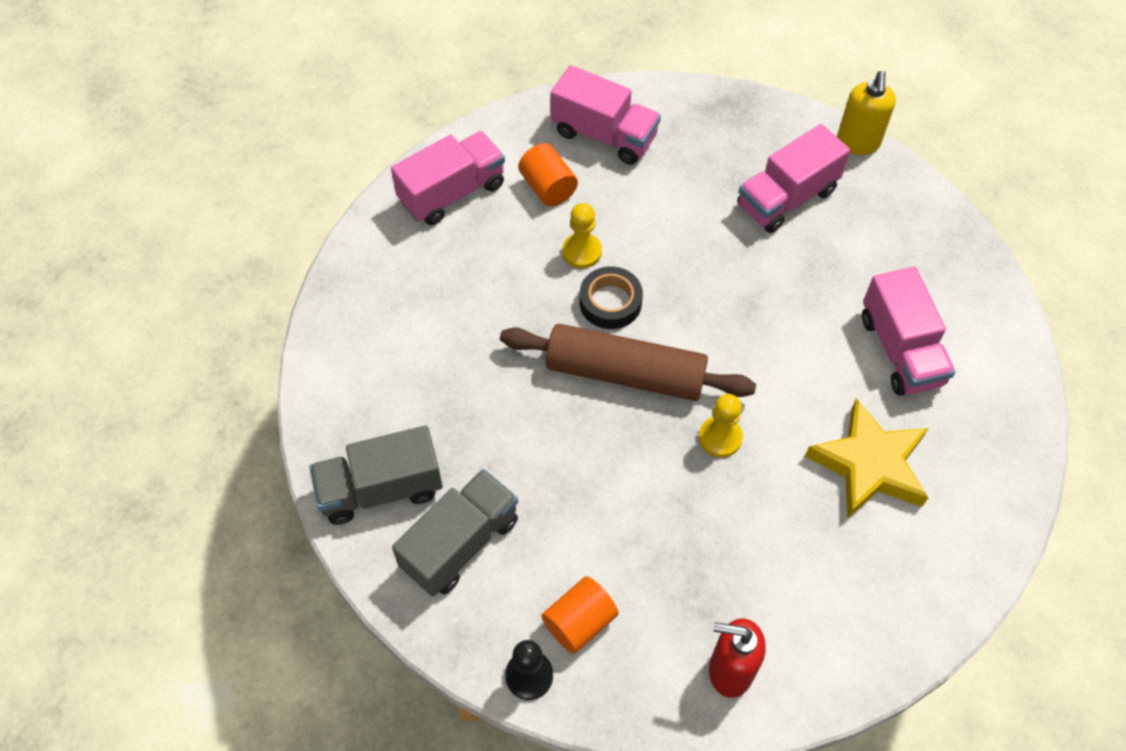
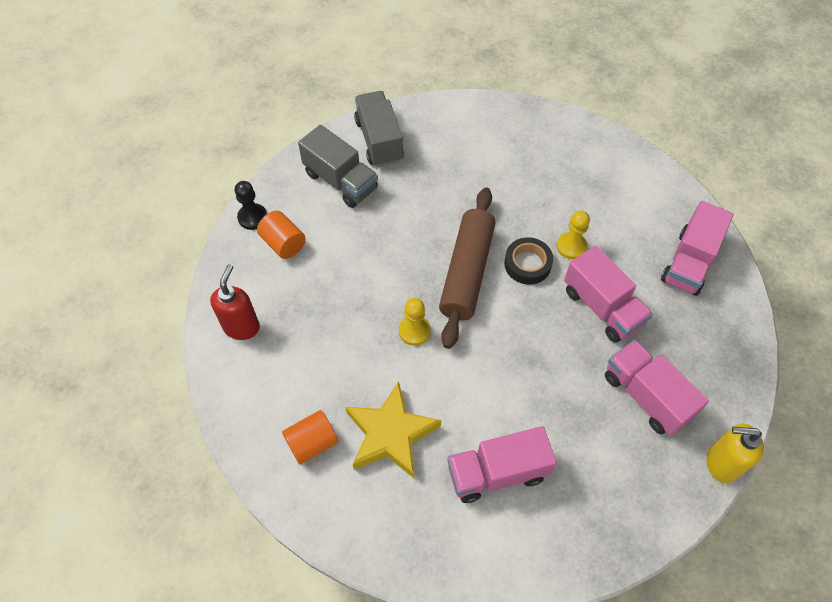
camera: 90 degrees right, 0 degrees up
(452, 193) = (614, 167): pink truck -> pink truck (602, 307)
(548, 187) = (629, 225): orange cylinder -> orange cylinder (312, 443)

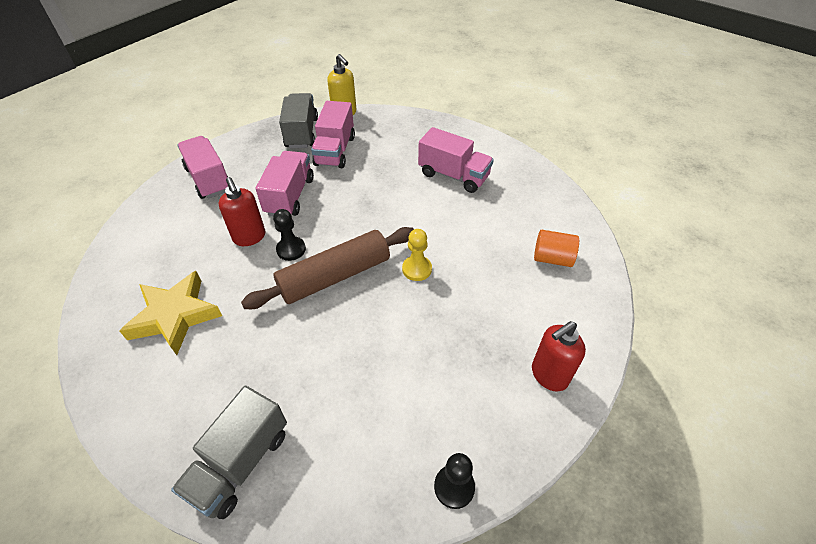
camera: 135 degrees left, 10 degrees down
(283, 243) = (448, 425): orange cylinder -> none
(340, 181) = (329, 447): grey truck -> grey truck (302, 133)
(391, 434) = (495, 229): yellow star -> yellow star (175, 316)
(527, 264) = (291, 249): black tape -> black pawn
(571, 246) = (249, 237): yellow pawn -> red soap dispenser
(689, 262) = (209, 179): pink truck -> pink truck turned 105 degrees counterclockwise

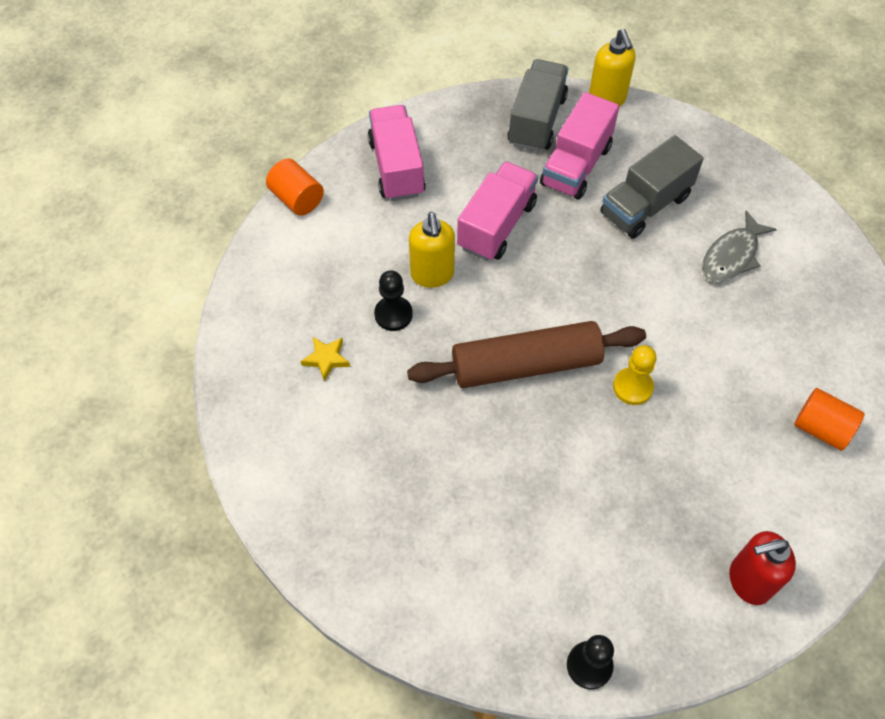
camera: 20 degrees right, 10 degrees up
(135, 215) = (297, 199): none -> orange cylinder
(175, 316) = (326, 359): yellow star -> yellow star, size x0.44
(240, 463) = (369, 558): grey truck -> grey truck (645, 205)
(249, 237) = (432, 275): red soap dispenser -> yellow soap dispenser
(291, 249) = (480, 309): black pawn -> black pawn (393, 314)
(453, 175) = (732, 256): pink truck -> grey fish

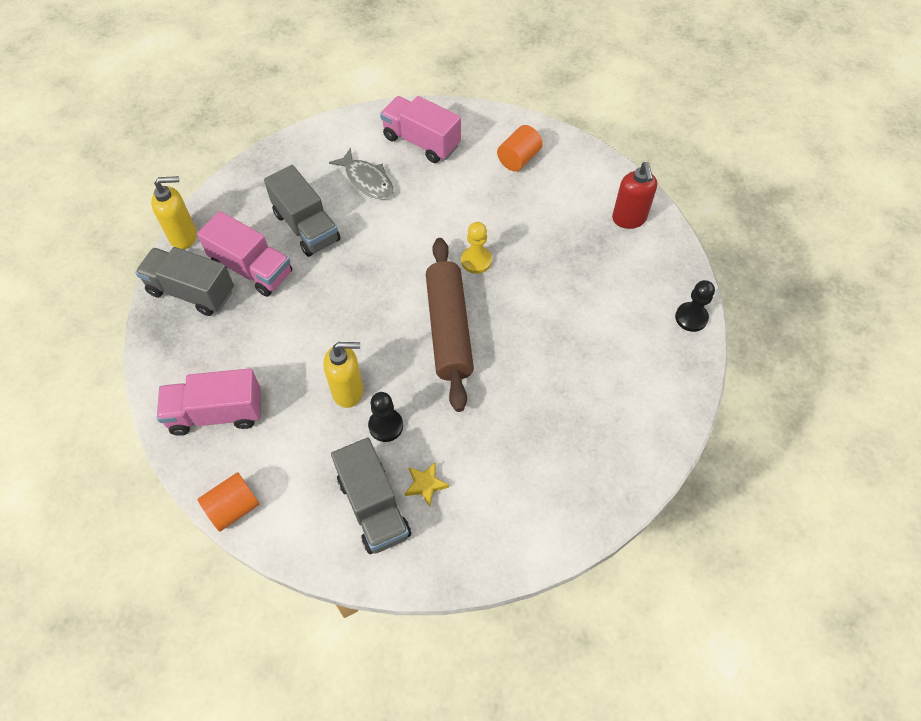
camera: 85 degrees left, 0 degrees up
(300, 314) = (373, 507): none -> grey truck
(496, 225) = (304, 336): pink truck -> pink truck (421, 141)

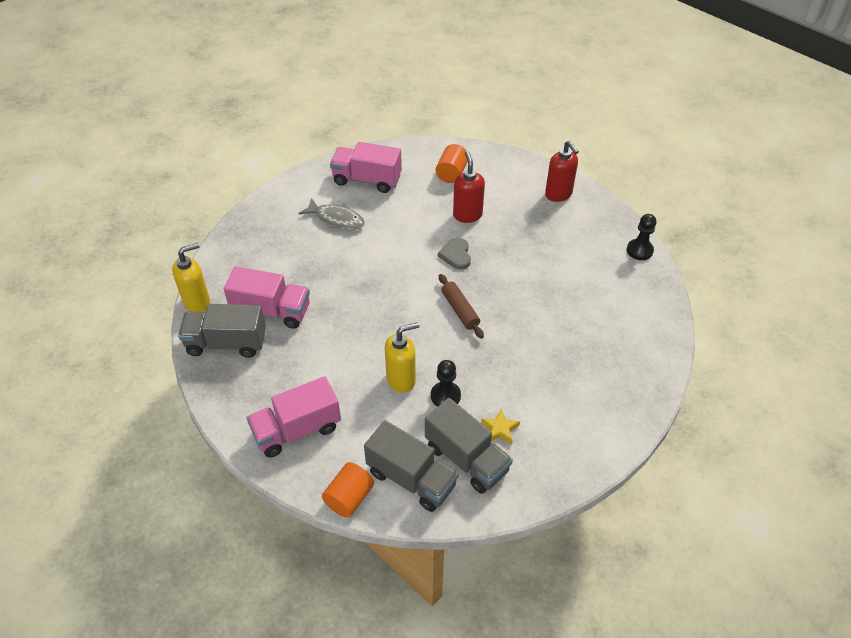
camera: 20 degrees left, 10 degrees down
(306, 227) = (302, 267): grey truck -> grey truck (411, 479)
(449, 329) = (460, 310): brown rolling pin -> brown rolling pin, size x0.53
(476, 261) = (456, 255): yellow pawn -> grey heart
(512, 215) = (467, 215): none -> red soap dispenser

